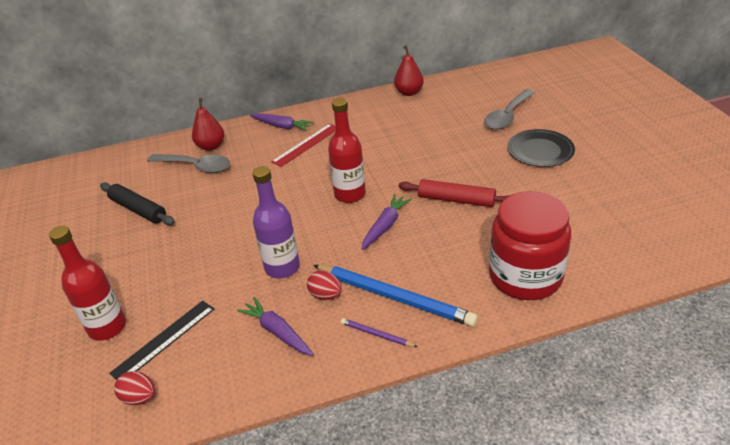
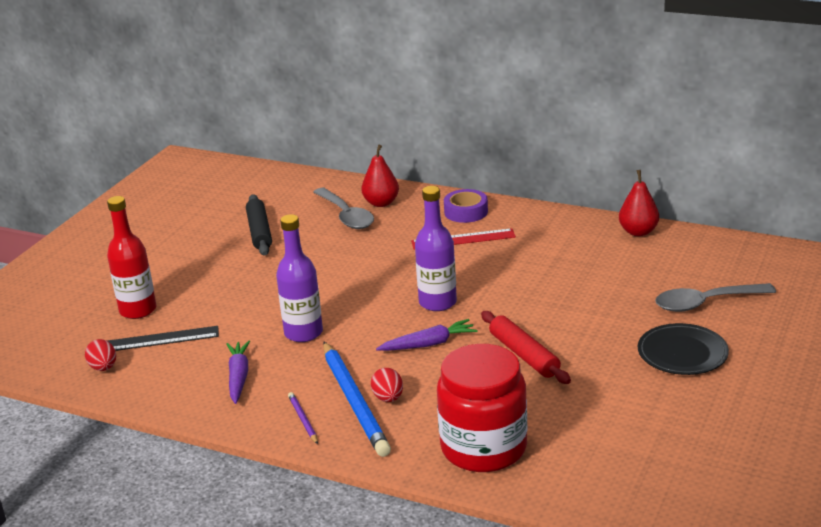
camera: 40 degrees right, 10 degrees down
(282, 126) = (466, 212): purple carrot -> purple tape
(326, 295) = (306, 371): red egg -> red egg (388, 398)
(350, 194) = (437, 302): red bottle -> purple bottle

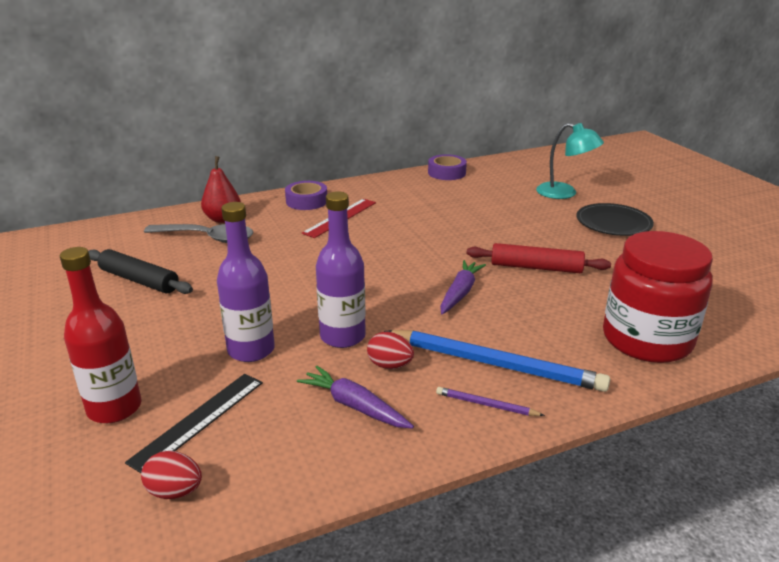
camera: 50 degrees left, 0 degrees up
(388, 398) = (513, 346): red egg -> red egg (390, 365)
(437, 302) = (407, 263): purple bottle -> purple bottle (251, 350)
(638, 232) = (446, 173): red pear -> purple tape
(705, 303) = (564, 193): grey spoon -> turquoise lamp

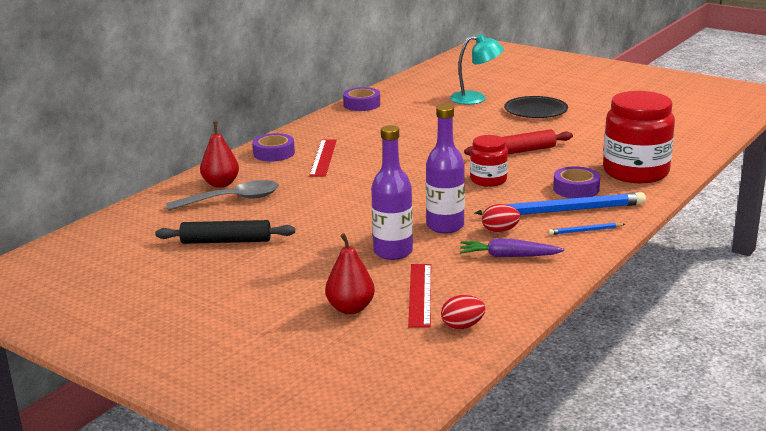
camera: 30 degrees left, 5 degrees down
(114, 408) = (350, 308): red bottle -> red pear
(199, 420) = (420, 294): black ruler -> red ruler
(460, 293) = (488, 180): purple carrot -> red jar
(486, 405) = (585, 231): purple pencil -> blue pencil
(544, 338) = (576, 189): none -> purple tape

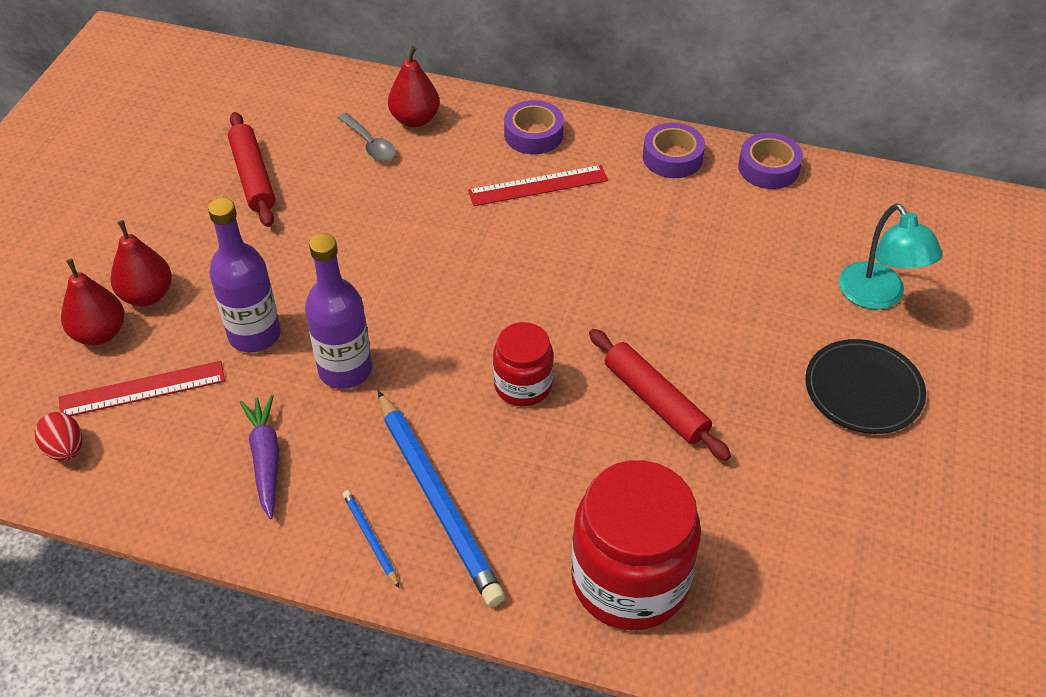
camera: 70 degrees right, 25 degrees up
(226, 241) = (253, 177): black rolling pin -> red rolling pin
(232, 200) = (370, 144): grey spoon -> grey spoon, size x0.62
(323, 288) = (147, 295): none -> red pear
(500, 231) = (345, 434): red egg -> none
(576, 189) = (526, 503): purple tape -> purple tape (672, 157)

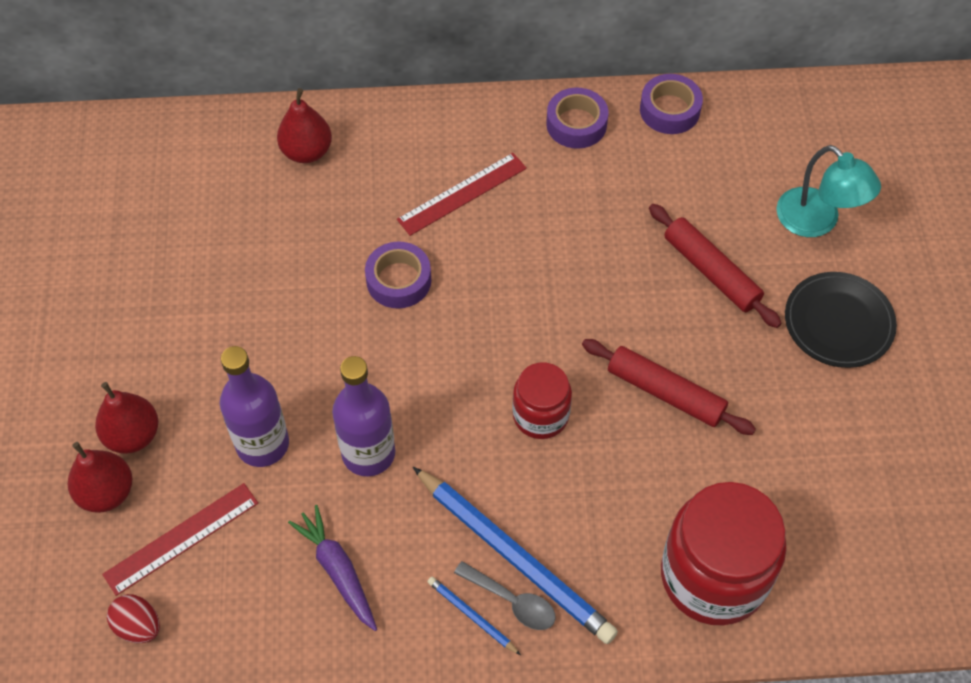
camera: 20 degrees left, 10 degrees up
(253, 177) = (173, 267): red rolling pin -> red rolling pin (711, 271)
(370, 144) = (275, 194): grey spoon -> grey spoon (512, 601)
(533, 134) = (432, 135): purple tape -> purple tape (398, 280)

